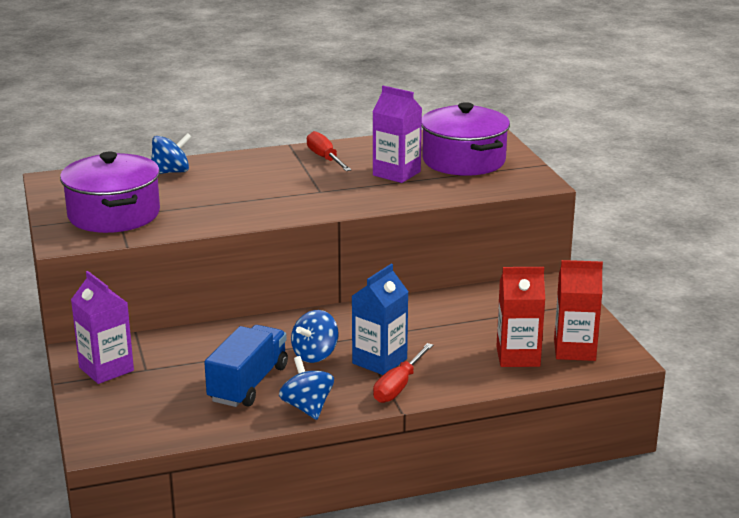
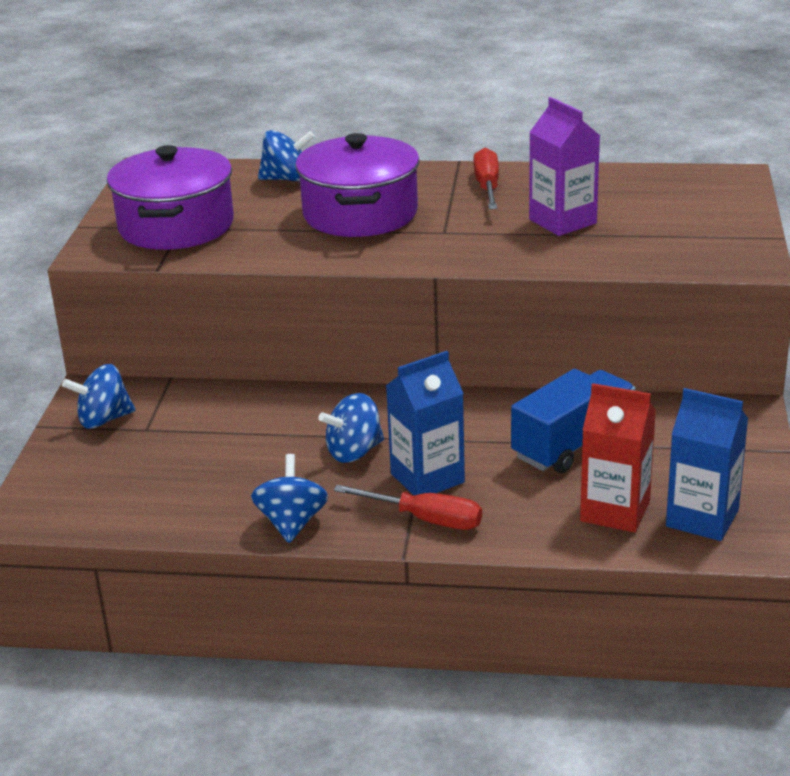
camera: 25 degrees right, 5 degrees up
(106, 369) = (104, 419): purple carton -> blue spinning top
(248, 384) = (246, 474): blue truck -> blue truck (573, 444)
(398, 386) = (425, 519): red screwdriver -> red screwdriver turned 120 degrees counterclockwise
(463, 161) = (668, 216): purple pot -> purple pot (360, 214)
(574, 350) = (702, 518): red carton -> blue carton

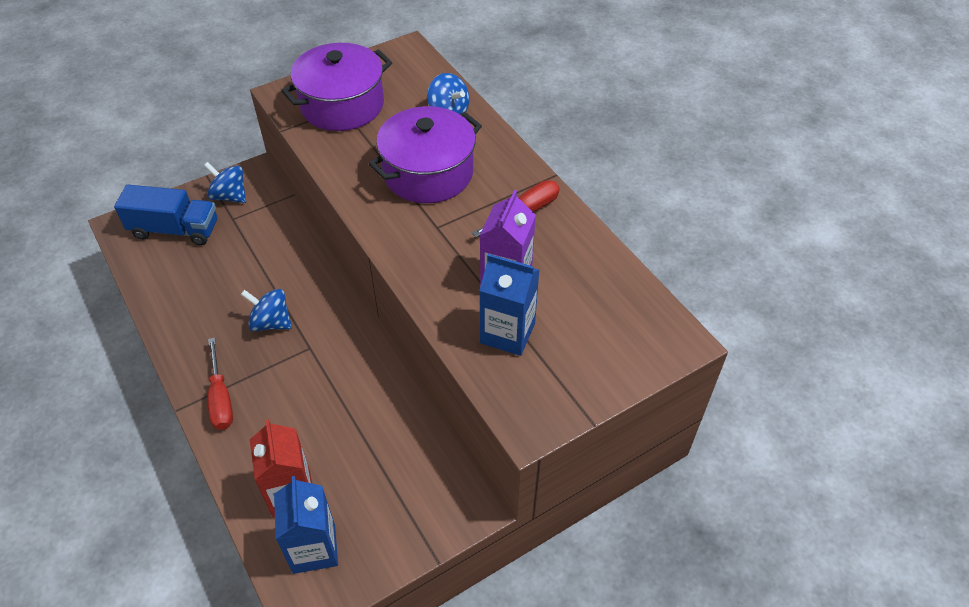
camera: 50 degrees right, 20 degrees up
(292, 523) = (179, 338): blue spinning top -> none
(427, 478) = (266, 374): blue carton -> blue carton (507, 333)
(573, 444) = (356, 427): blue truck -> blue truck (175, 230)

